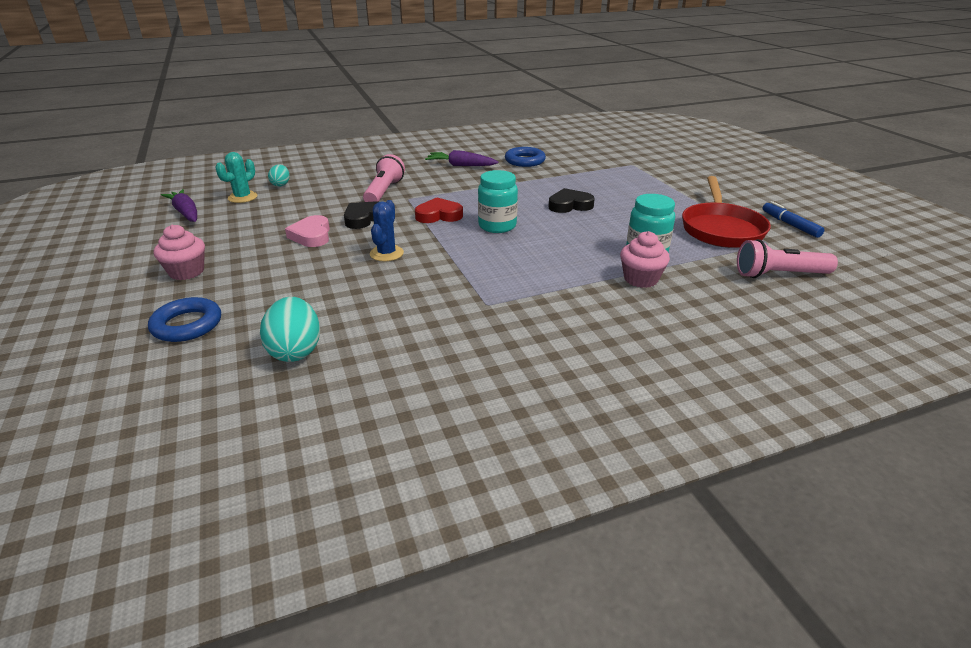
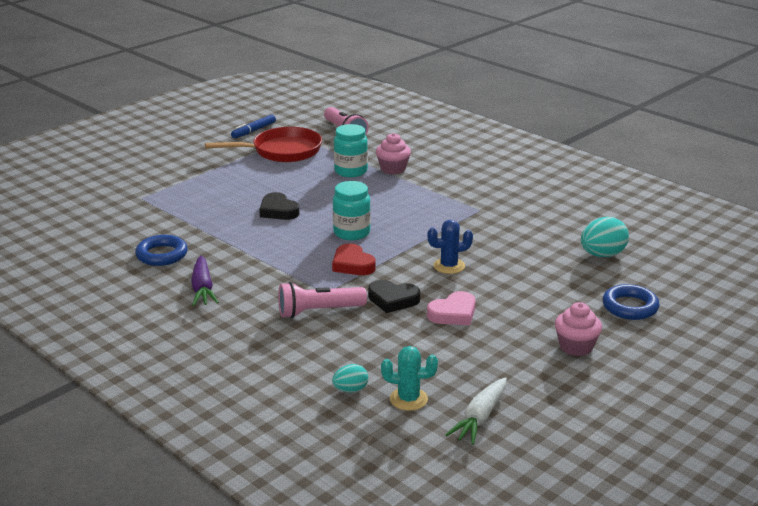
camera: 115 degrees left, 5 degrees down
(186, 212) = (480, 418): purple carrot -> white carrot

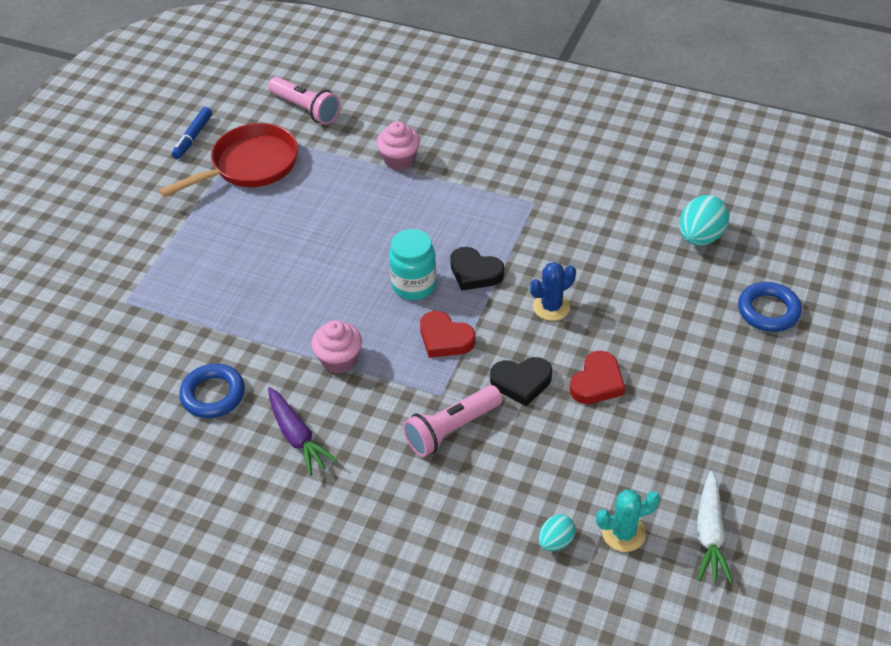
camera: 20 degrees left, 20 degrees up
(278, 211) = (307, 273): black heart -> black heart (475, 272)
(351, 171) = (353, 178): turquoise jar -> none
(453, 313) = (597, 382): pink heart -> red heart
(576, 347) = (747, 391): pink cupcake -> pink cupcake (339, 359)

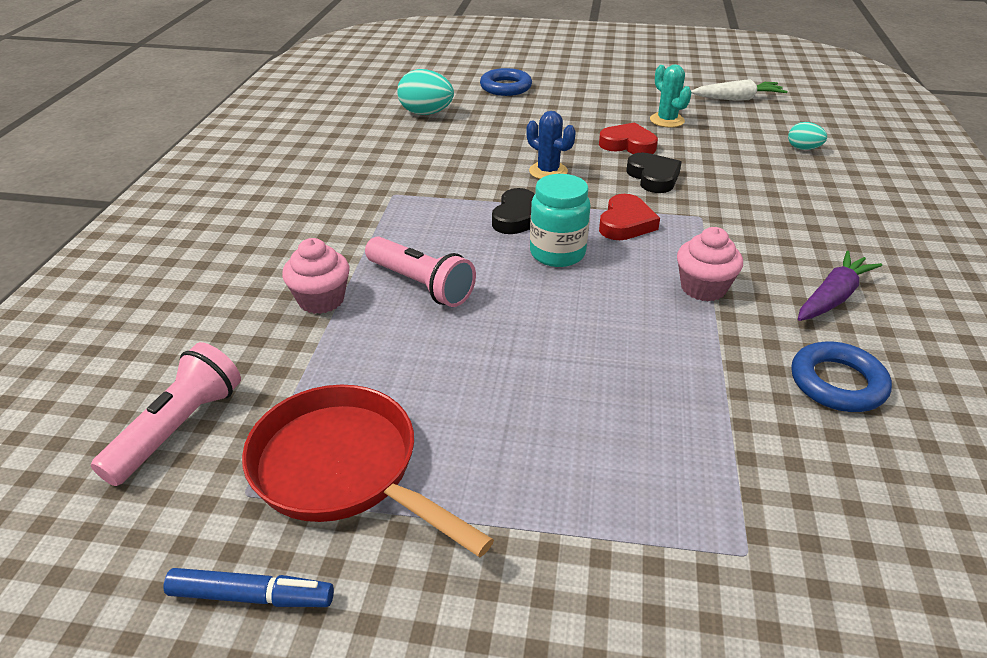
camera: 105 degrees left, 10 degrees down
(451, 429) = (737, 205): pink flashlight -> pink flashlight (421, 285)
(623, 533) = (768, 125): turquoise cactus -> turquoise cactus (667, 120)

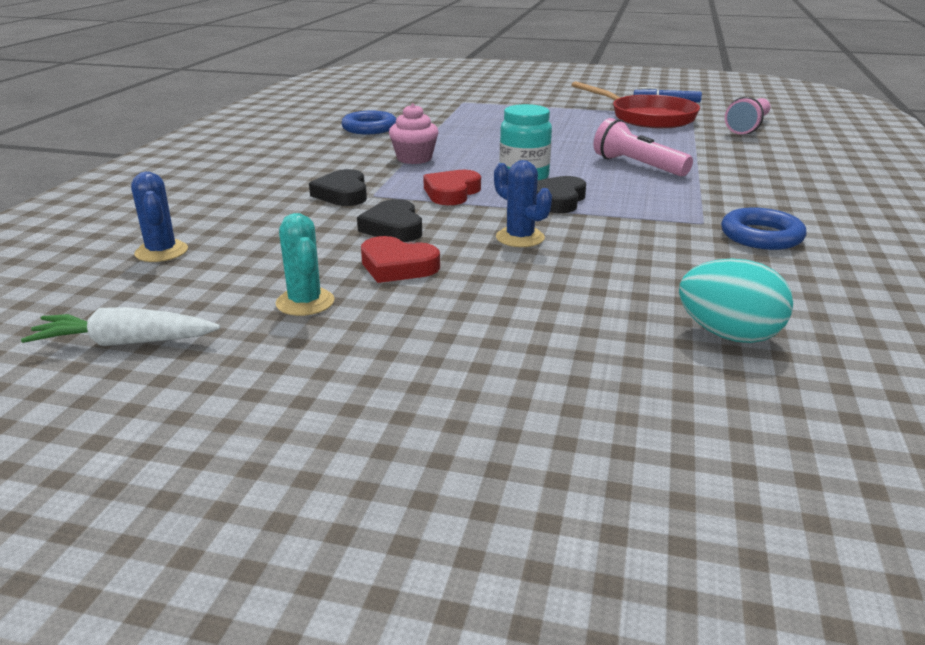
camera: 175 degrees left, 10 degrees down
(321, 300) = (711, 162): pink cupcake -> none
(506, 87) = (584, 400): blue ring -> blue ring (761, 236)
(731, 216) = (342, 194): none -> black heart
(803, 149) = (161, 252): turquoise egg -> blue cactus
(833, 297) = (322, 152): purple carrot -> none

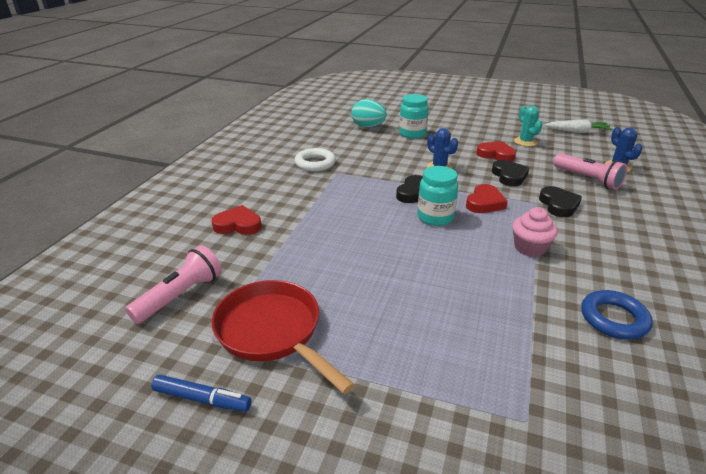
camera: 175 degrees left, 5 degrees up
(594, 315) = (412, 134): none -> turquoise jar
(637, 166) = (343, 228): pink flashlight -> pink flashlight (587, 179)
(761, 236) = (315, 163): blue ring -> white ring
(770, 164) = (238, 225): none -> red heart

